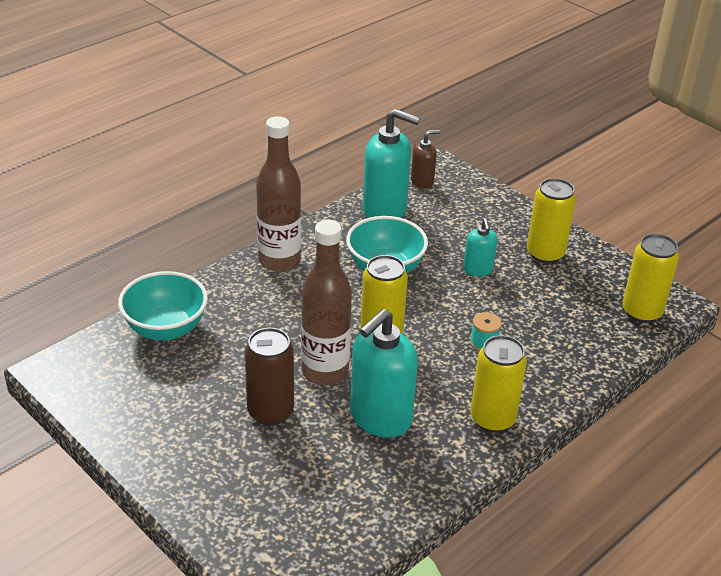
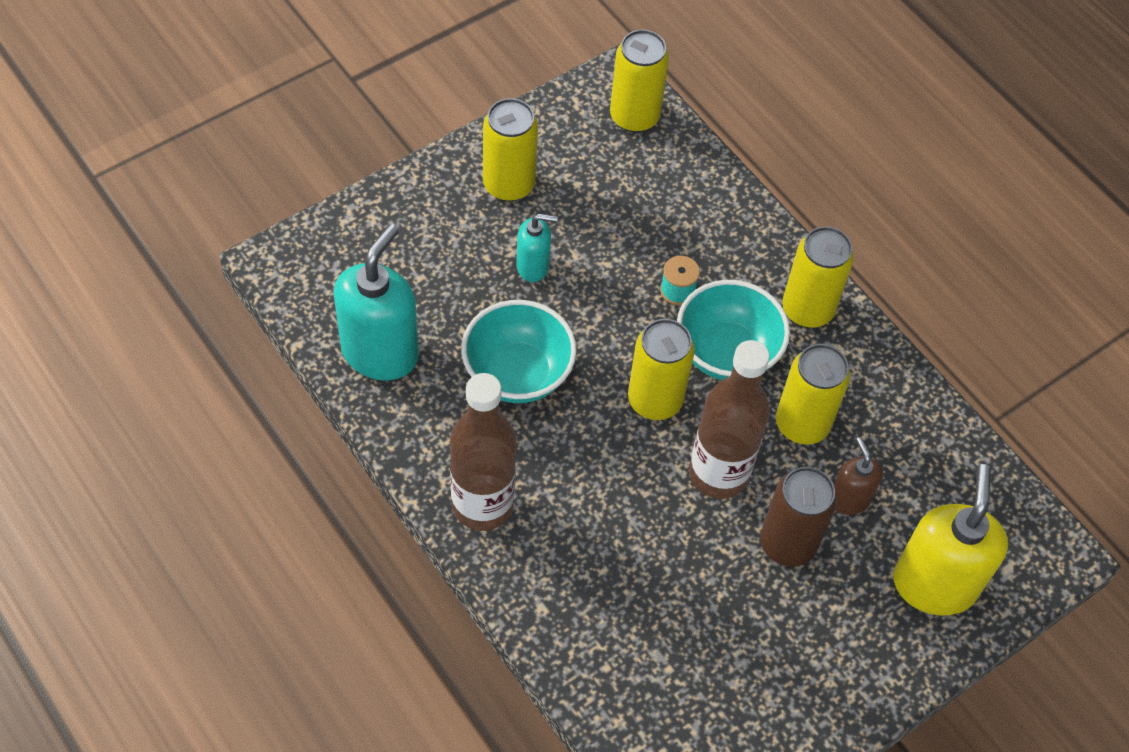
camera: 85 degrees left, 20 degrees up
(166, 329) = (619, 665): turquoise bowl -> turquoise bowl (726, 353)
(244, 503) = (934, 584): none -> yellow soap dispenser
(380, 418) = (802, 424): turquoise soap dispenser -> yellow can
(422, 182) = (315, 293): brown soap dispenser -> brown soap dispenser (849, 499)

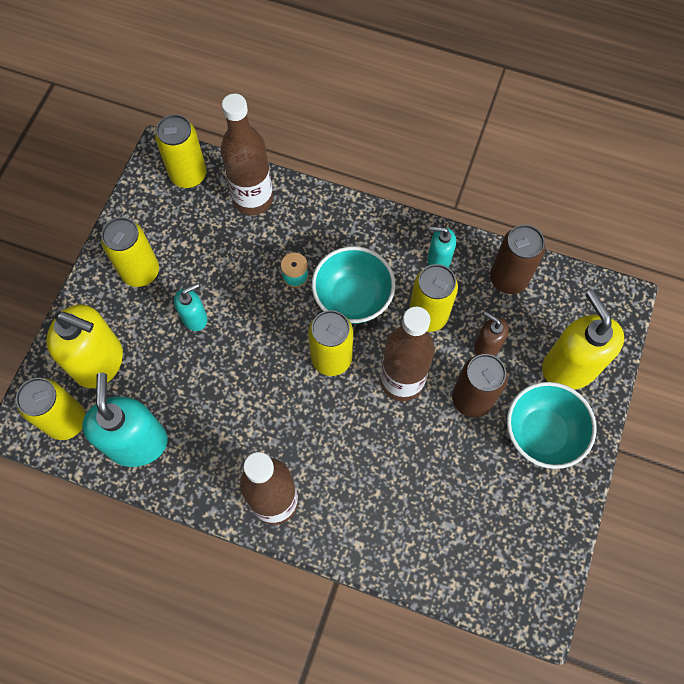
camera: 30 degrees left, 10 degrees up
(399, 249) = (99, 362): none -> yellow soap dispenser
(517, 374) = (235, 398): turquoise bowl -> turquoise bowl (542, 434)
(689, 183) = (253, 199): none -> brown bottle
(807, 309) = (380, 238): yellow can -> yellow can (66, 421)
(861, 373) = (438, 259): none -> turquoise soap dispenser
(931, 444) = (508, 278): none -> brown can

